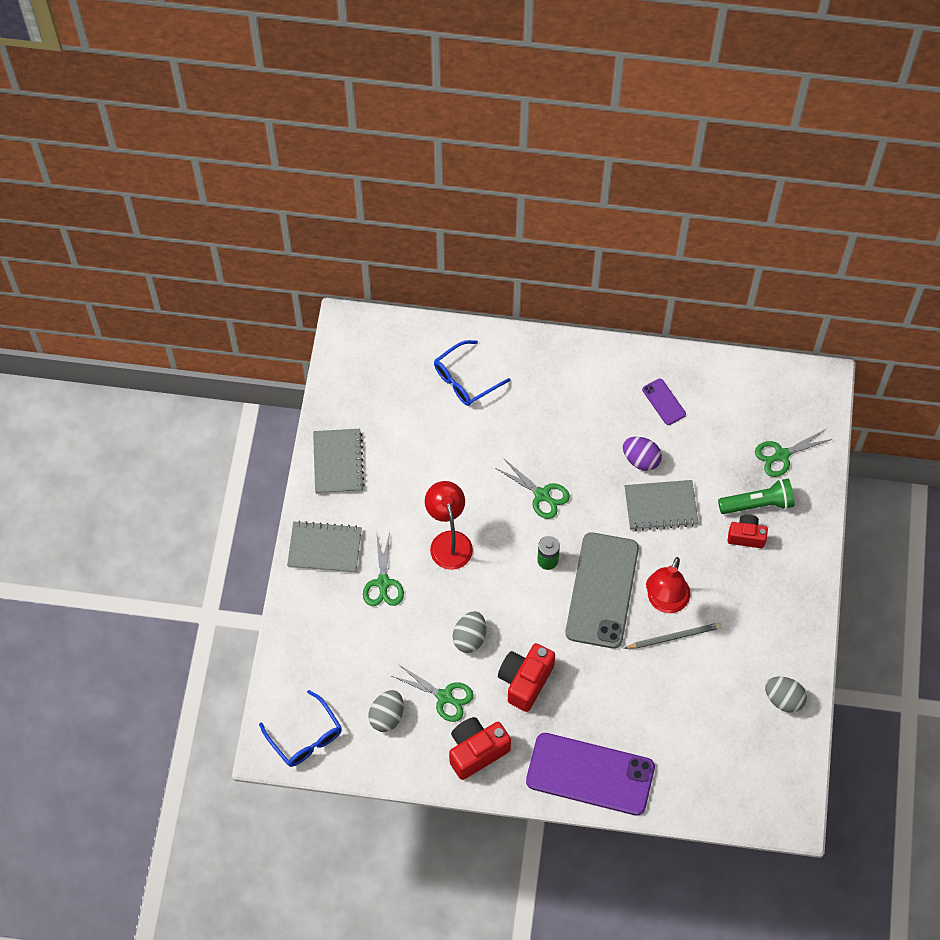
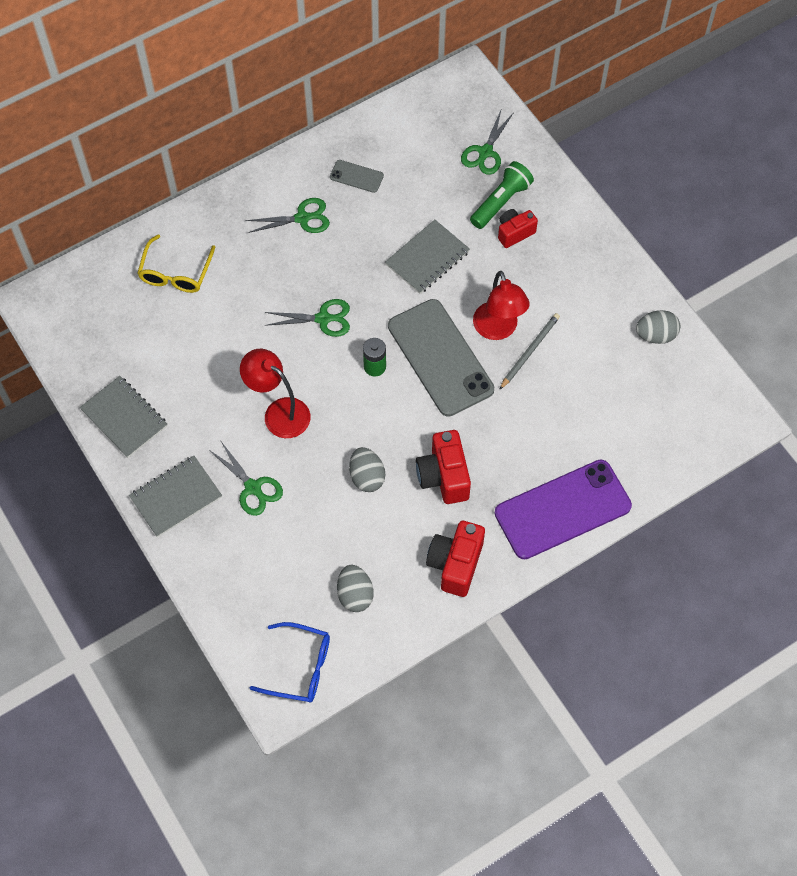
camera: 40 degrees left, 0 degrees up
(445, 697) = (389, 540): green scissors -> green scissors (303, 218)
(465, 380) = (175, 273): blue glasses -> yellow glasses
(641, 460) = (378, 234): purple egg -> none
(663, 402) = (356, 176): purple phone -> grey phone

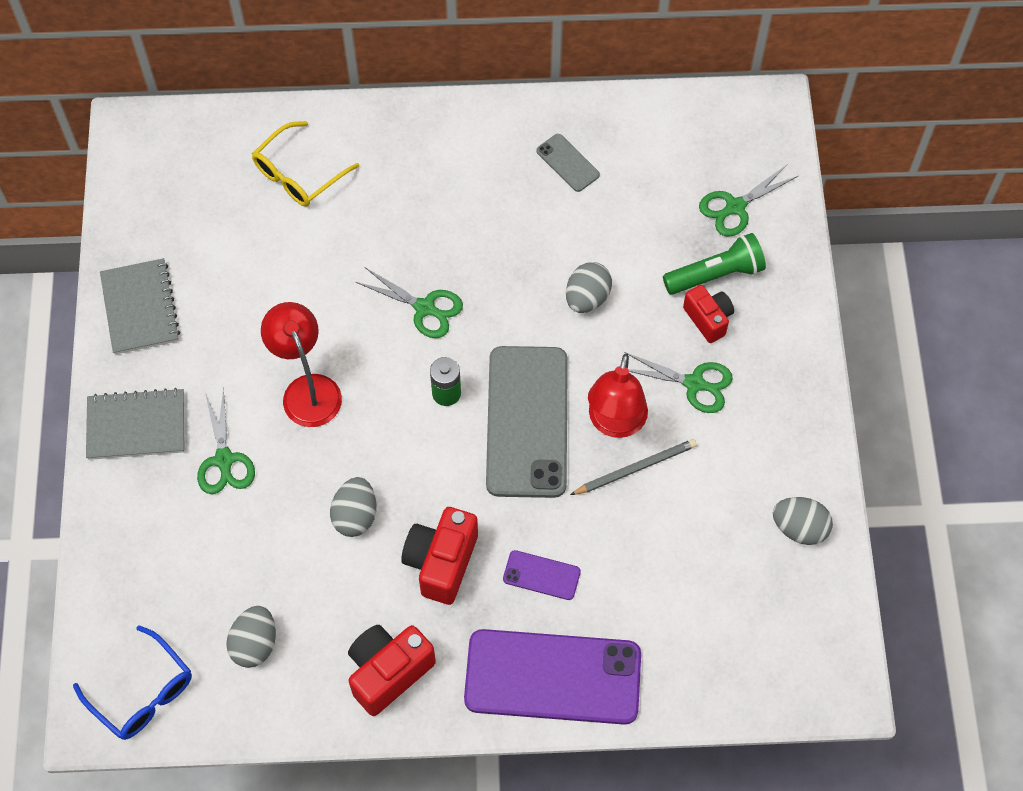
camera: 30 degrees right, 0 degrees up
(303, 218) = (477, 181): green scissors -> green scissors (695, 384)
(427, 258) = (587, 298): grey notebook -> grey egg
(514, 233) = (708, 319): red camera -> red camera turned 60 degrees clockwise
(514, 450) = (541, 575): none -> purple phone

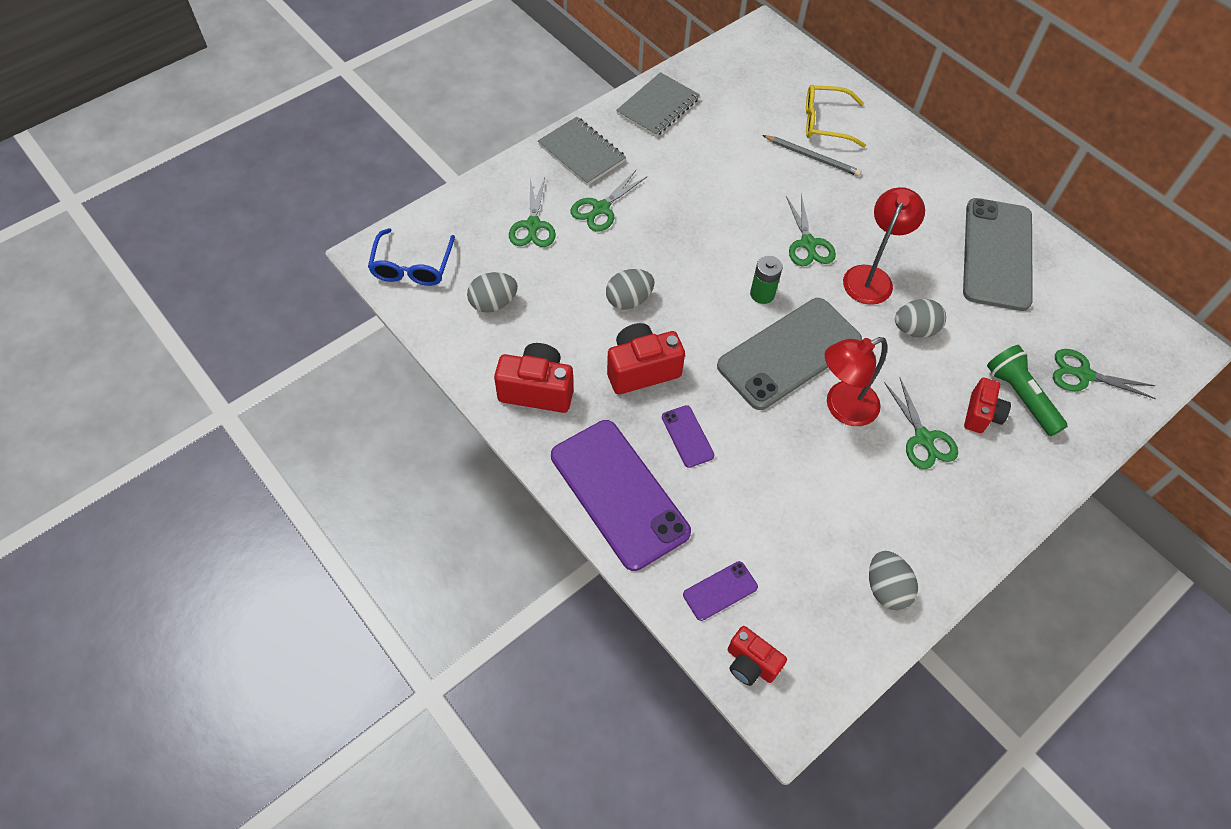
camera: 50 degrees right, 5 degrees down
(190, 540) = (533, 226): none -> green scissors
(307, 389) = (689, 219): red lamp -> red lamp (871, 277)
(567, 163) = (997, 254): grey phone -> grey phone, size x2.30
(636, 468) = (822, 443): grey pencil -> grey pencil (812, 157)
(705, 661) = (720, 591): none -> purple phone
(716, 274) = (1020, 396): green flashlight -> green flashlight turned 150 degrees counterclockwise
(784, 686) = (750, 663): none -> red camera

